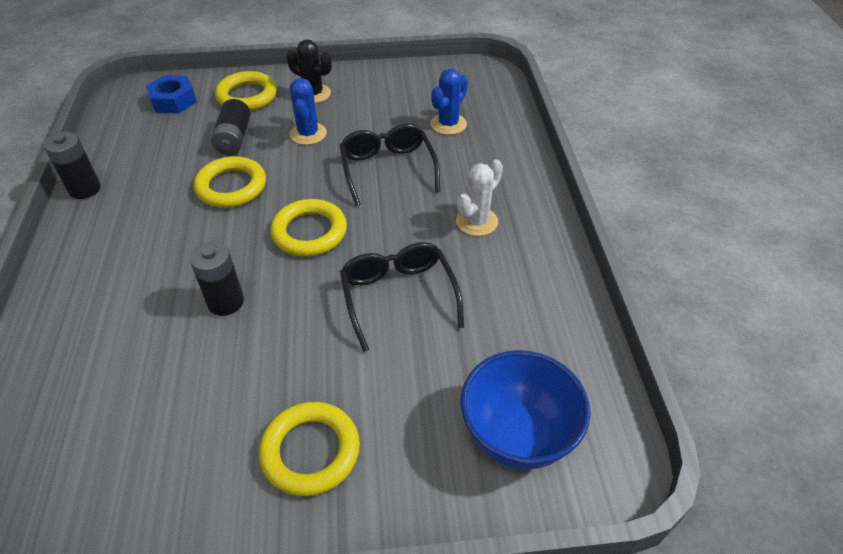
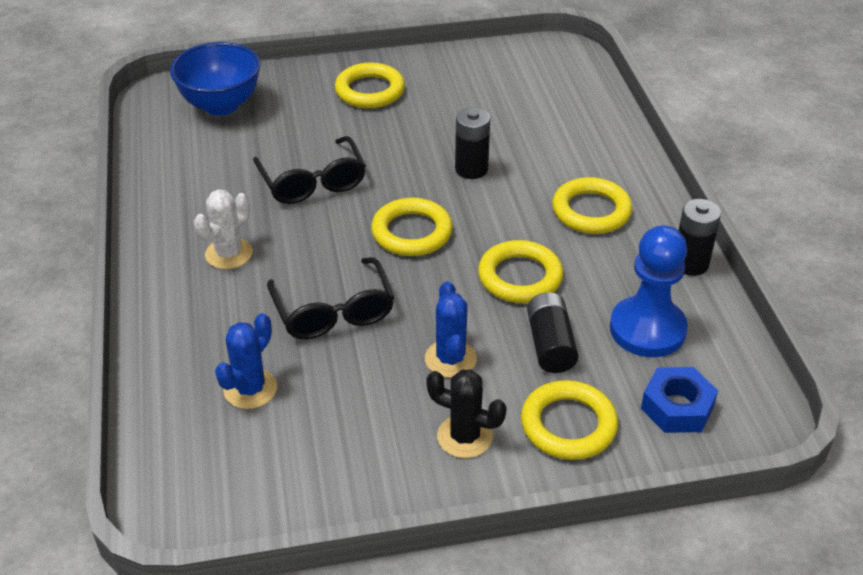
camera: 175 degrees right, 5 degrees down
(133, 243) = (591, 211): none -> yellow ring
(158, 144) = (647, 329): none -> blue pawn

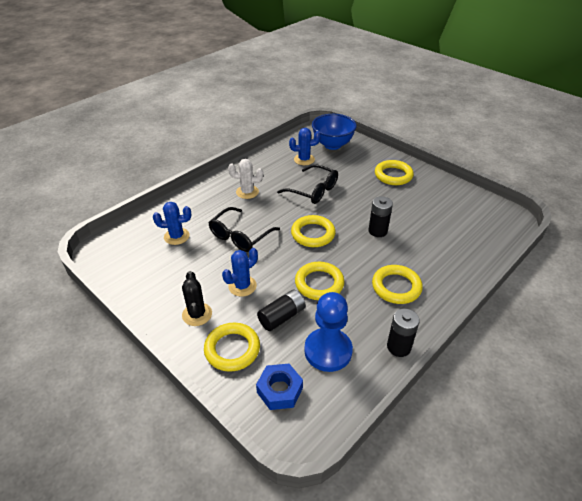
camera: 55 degrees right, 0 degrees up
(221, 152) = (304, 159): none -> blue cactus
(312, 182) = (313, 190): black glasses -> black glasses turned 90 degrees counterclockwise

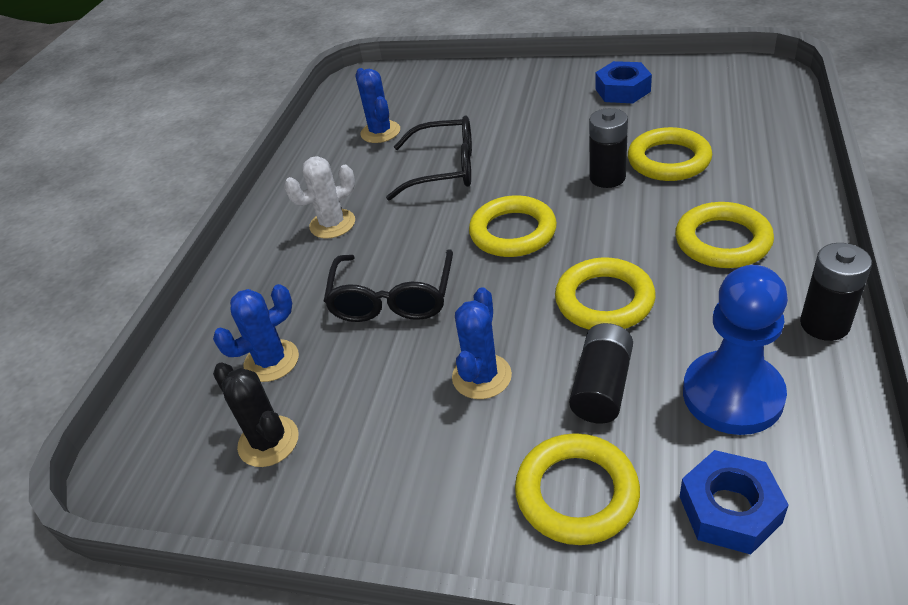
camera: 25 degrees left, 0 degrees up
(197, 314) = (449, 473): black cactus -> black cactus (268, 441)
(304, 159) = (380, 132): blue cactus -> blue cactus turned 75 degrees counterclockwise
(332, 145) = (405, 92): blue bowl -> none
(393, 175) = (544, 92): yellow ring -> yellow ring (668, 160)
(430, 192) = (622, 90): none -> blue nut

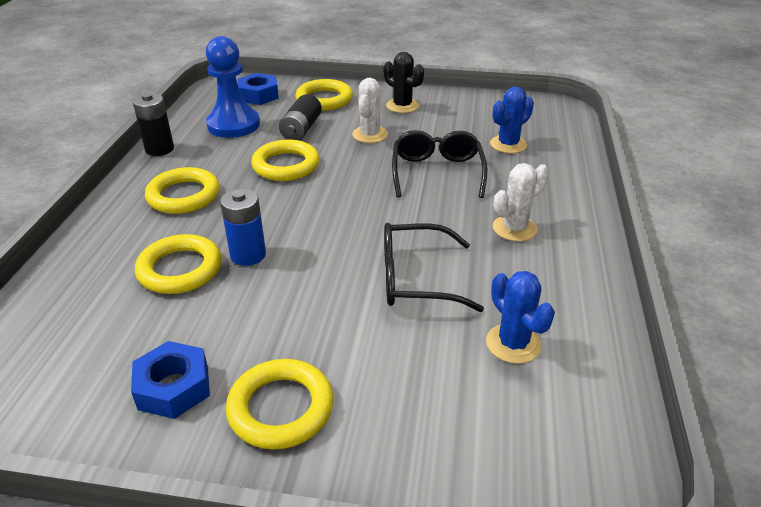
camera: 170 degrees right, 5 degrees down
(268, 441) = (487, 115): black cactus -> black cactus (402, 106)
(481, 376) = (370, 135): blue cactus -> white cactus
(513, 232) = (345, 211): yellow ring -> yellow ring (281, 408)
(607, 178) = (248, 255): black battery -> blue battery

